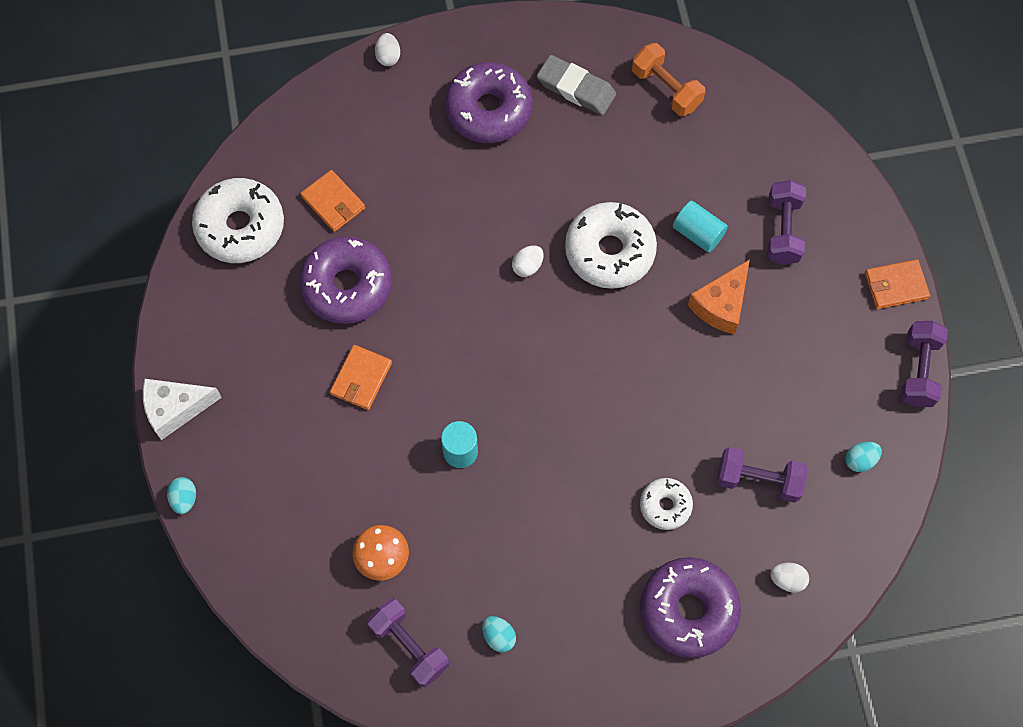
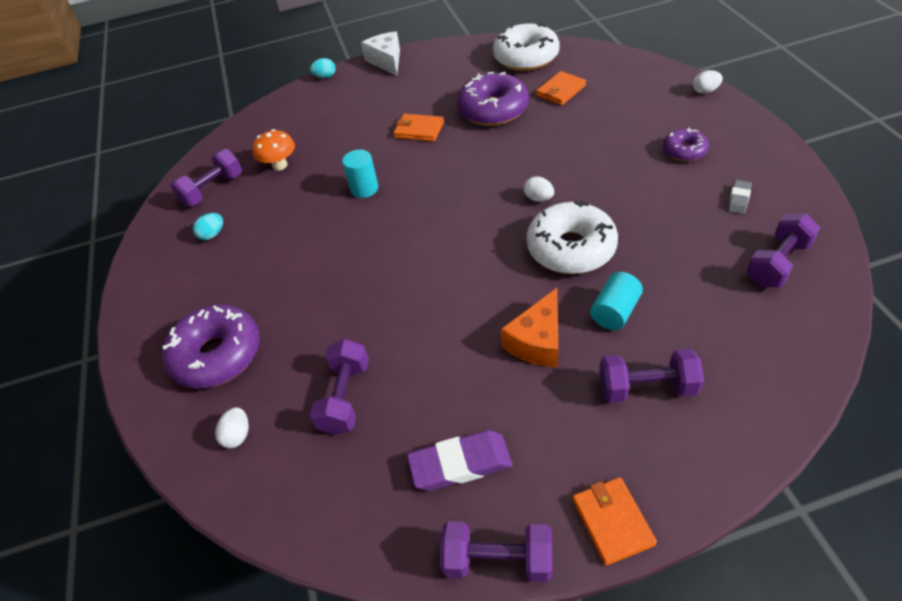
camera: 90 degrees right, 20 degrees down
(489, 110) = (684, 151): purple donut -> purple donut, size x0.54
(576, 88) = (738, 199): grey eraser -> grey eraser, size x0.55
(665, 506) = (318, 324): white donut -> none
(666, 89) = (777, 263): orange dumbbell -> purple dumbbell
(721, 304) = (537, 341): orange cheese -> orange cheese turned 90 degrees counterclockwise
(837, 387) = (460, 464): none -> purple eraser
(860, 460) = (372, 497): turquoise egg -> none

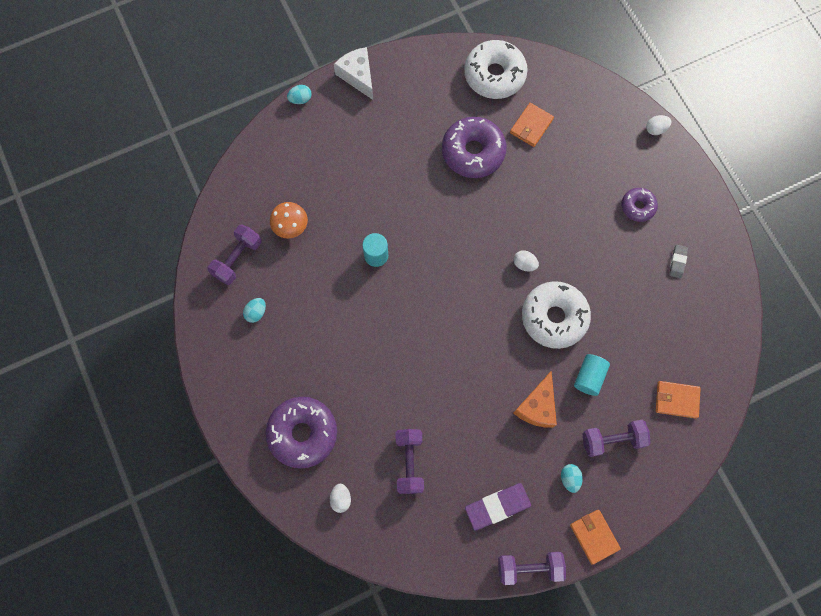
camera: 15 degrees left, 25 degrees up
(419, 130) = (409, 179): orange wallet -> orange wallet (676, 400)
(577, 434) = (569, 478): none -> turquoise egg
(777, 263) = (701, 327): purple dumbbell -> none

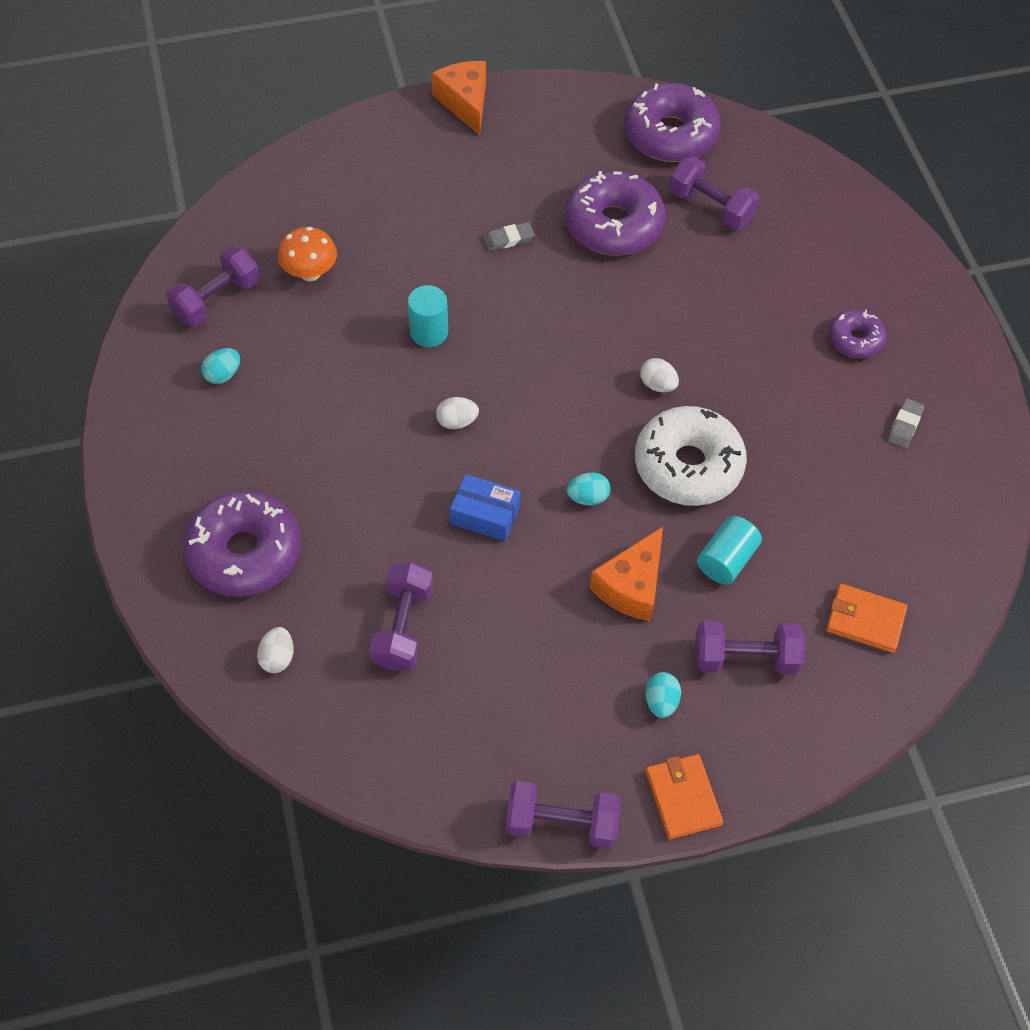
camera: 10 degrees right, 15 degrees down
(300, 99) = (372, 117): turquoise egg -> turquoise egg (588, 497)
(358, 76) = (465, 102): white cheese -> orange cheese
(409, 176) = (508, 239): none -> grey eraser
(440, 377) = (485, 515): none -> blue box
(494, 75) = (670, 134): white donut -> purple donut
(497, 506) = (530, 720): purple eraser -> none
(531, 126) = (711, 207): orange wallet -> purple dumbbell
(655, 129) = (904, 243): white egg -> white egg (457, 422)

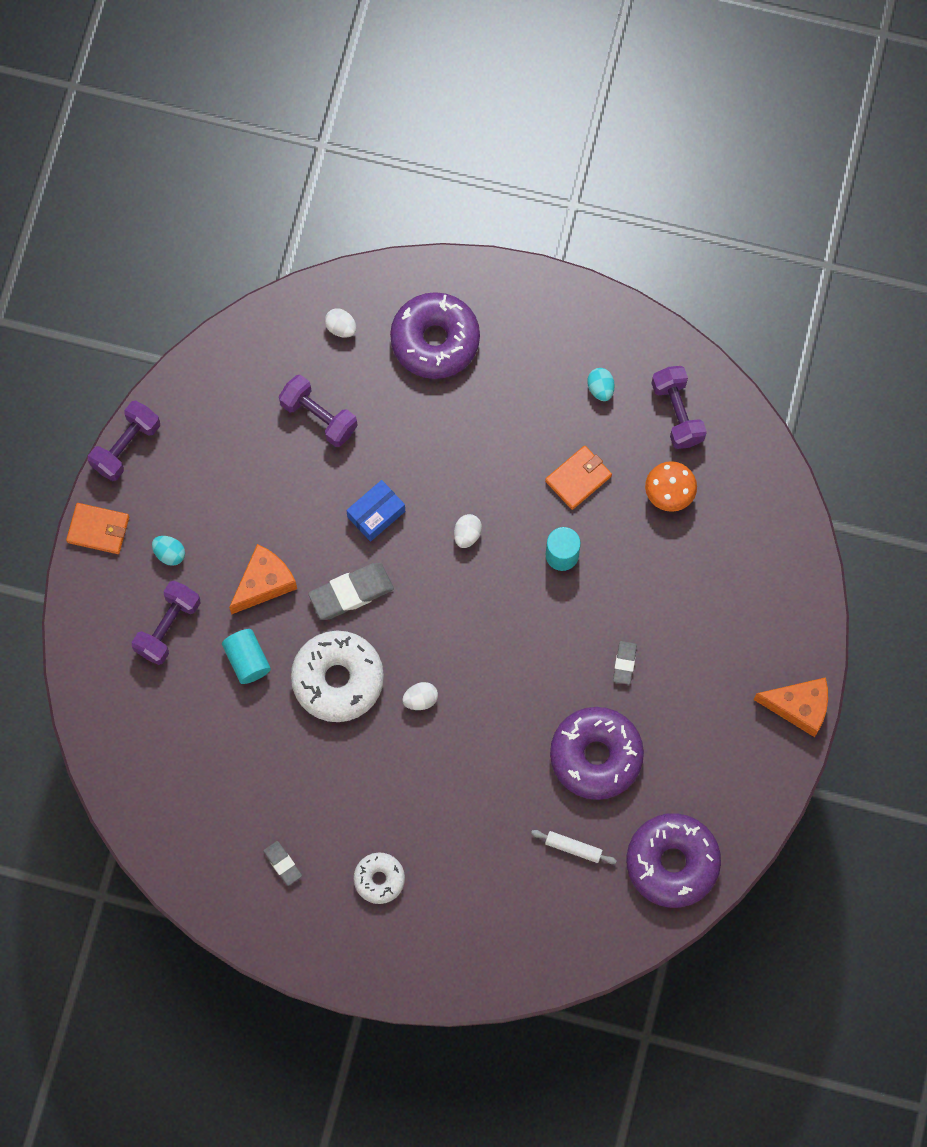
camera: 120 degrees right, 15 degrees up
(588, 497) = (351, 593): turquoise egg -> grey eraser
(631, 586) = (264, 583): orange cheese -> orange cheese turned 75 degrees clockwise
(711, 207) = (573, 848): purple dumbbell -> white rolling pin
(855, 340) = (379, 879): purple donut -> white donut
(865, 620) = (148, 726): orange wallet -> orange wallet (578, 478)

